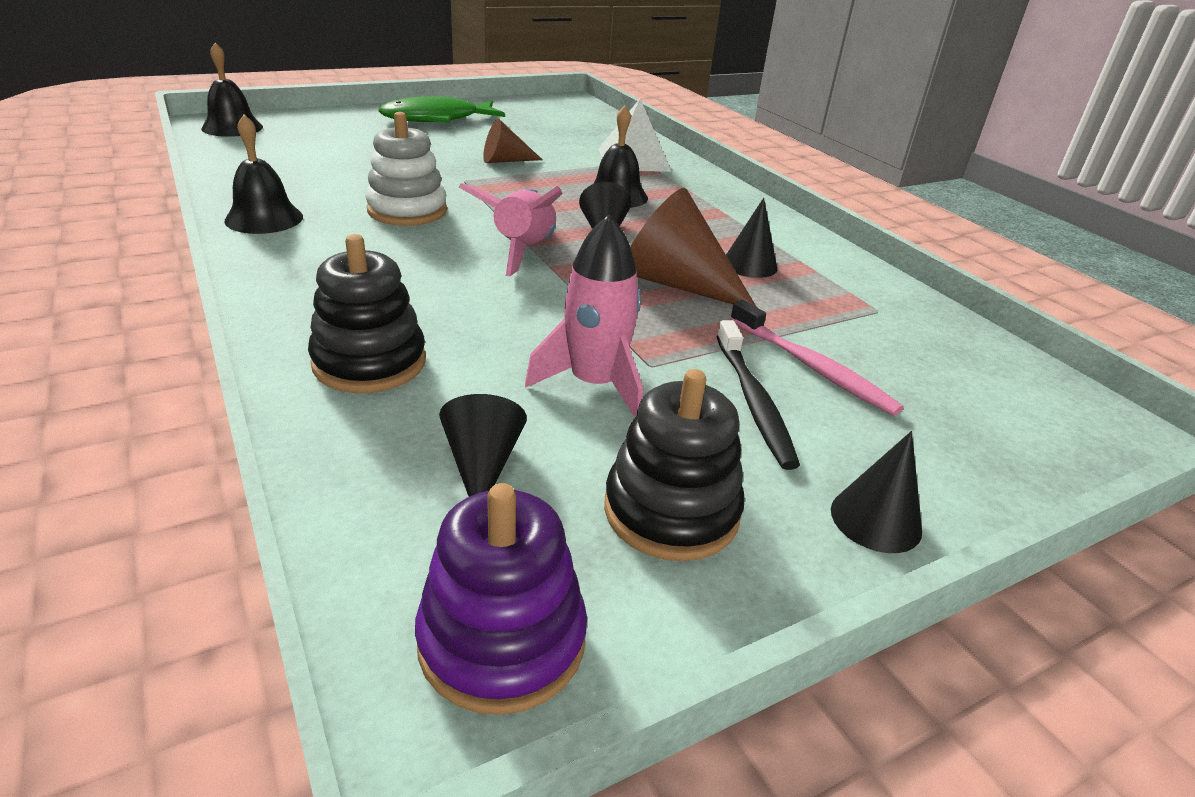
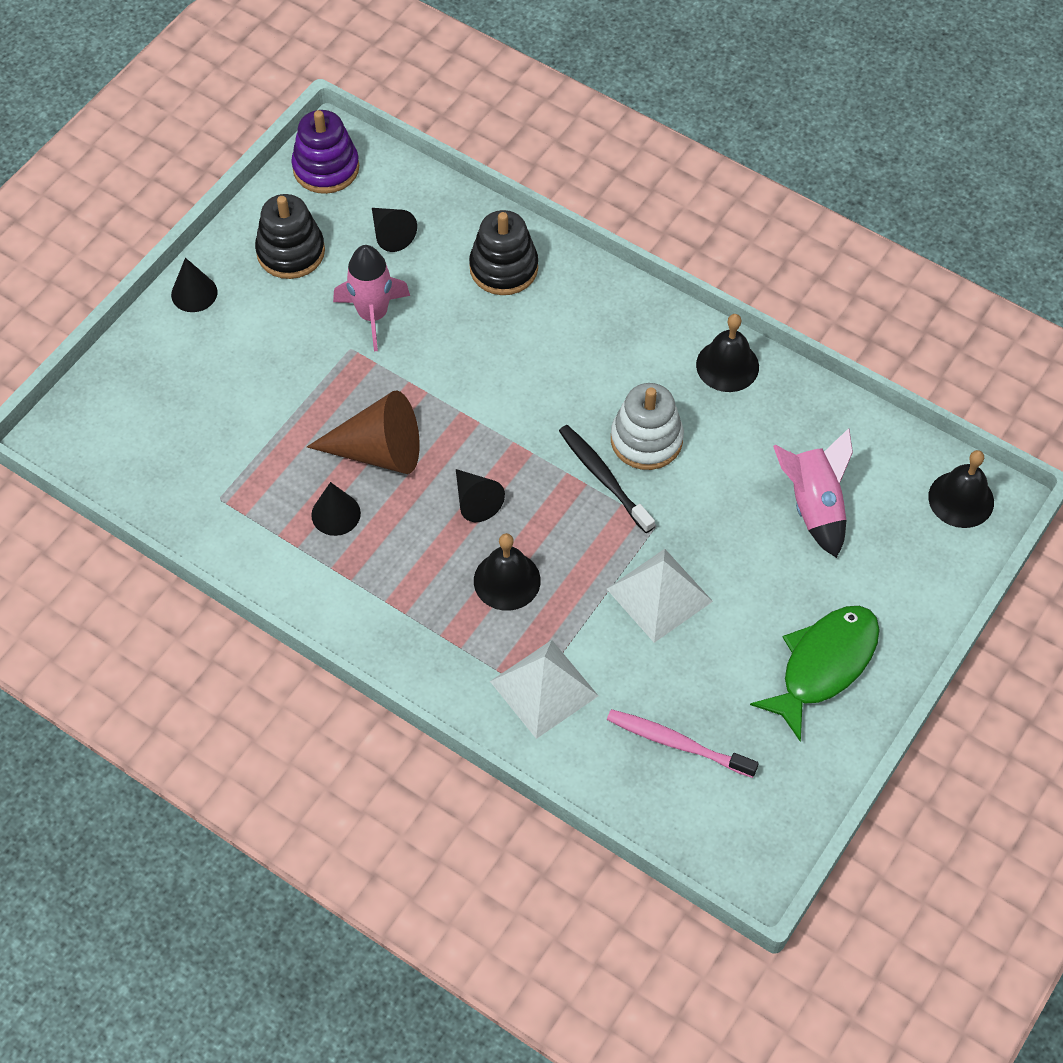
camera: 155 degrees right, 25 degrees up
(505, 161) = (659, 595): brown cone -> white pyramid
(523, 251) = (513, 432): pink rocket -> pink rocket (814, 505)
(753, 401) = (278, 348): black toothbrush -> black toothbrush (604, 478)
(812, 367) = (252, 400): pink toothbrush -> pink toothbrush (678, 743)

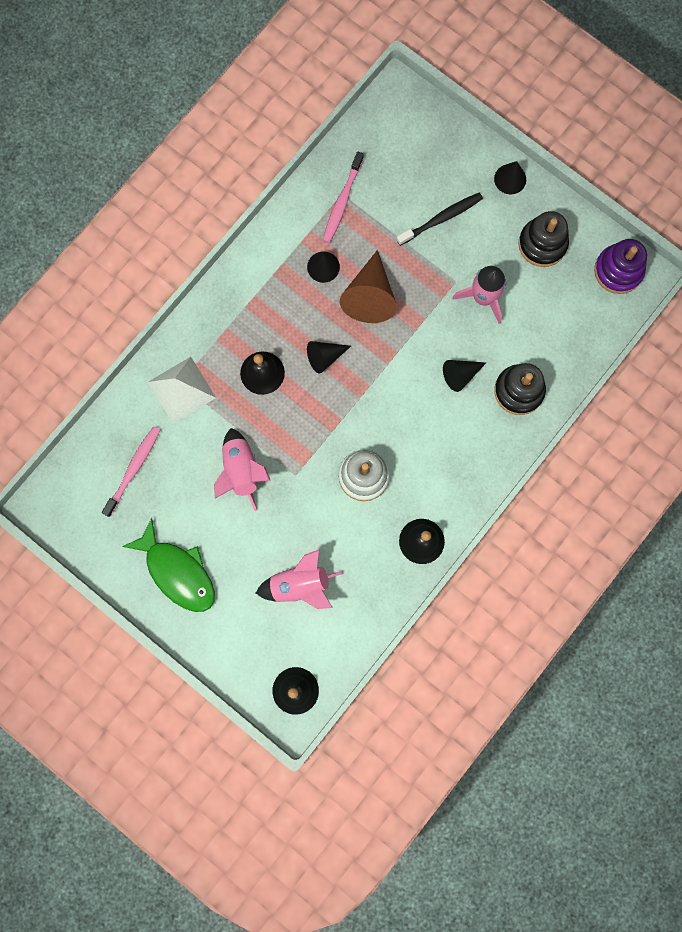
camera: 95 degrees right, 20 degrees up
(231, 497) = (342, 201): none -> pink toothbrush
(391, 234) = (554, 313): black cone -> black cone (460, 375)
(604, 478) = (335, 444): black toothbrush -> black toothbrush (441, 219)
(659, 595) = (241, 471): white pyramid -> pink rocket

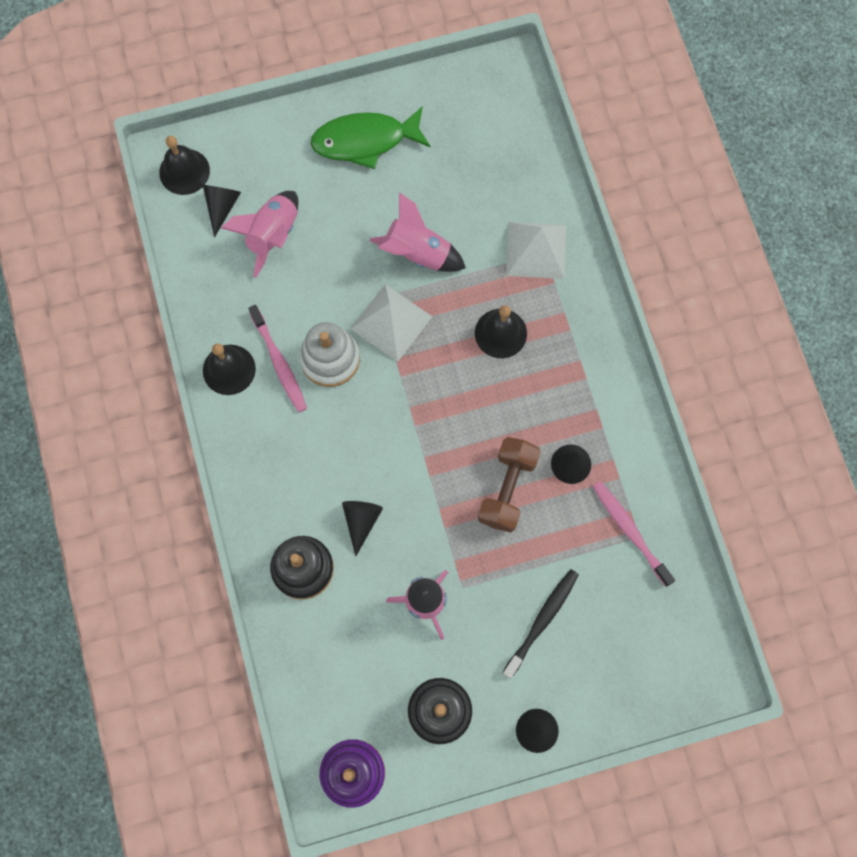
camera: 125 degrees right, 5 degrees down
(133, 470) = (488, 161): pink toothbrush -> pink toothbrush (279, 362)
(307, 453) = (391, 322): none -> white pyramid
(324, 357) = (474, 402): black cone -> black cone (222, 207)
(370, 296) = (507, 489): brown cone -> brown dumbbell
(441, 219) = (542, 621): black toothbrush -> black toothbrush turned 150 degrees counterclockwise

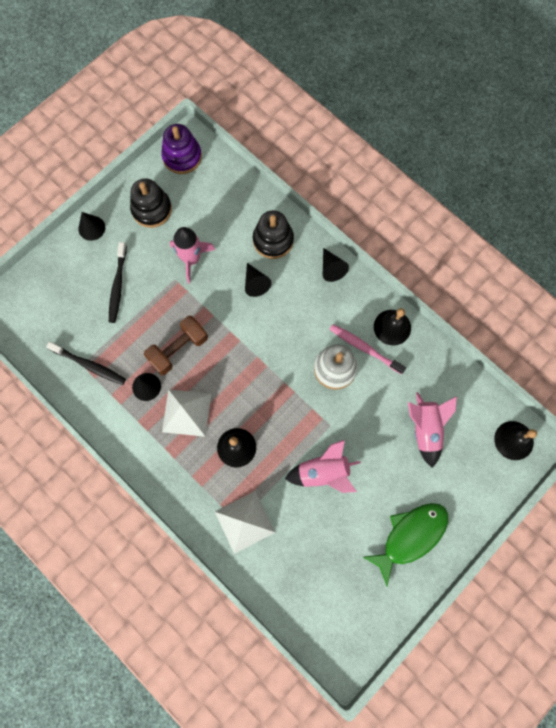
camera: 150 degrees right, 0 degrees up
(222, 207) = (471, 430): black cone -> black cone (331, 268)
(391, 322) = (311, 414): white pyramid -> white pyramid (186, 412)
(507, 489) = (178, 349): brown dumbbell -> brown dumbbell turned 60 degrees clockwise
(630, 531) = (89, 365): pink toothbrush -> black toothbrush

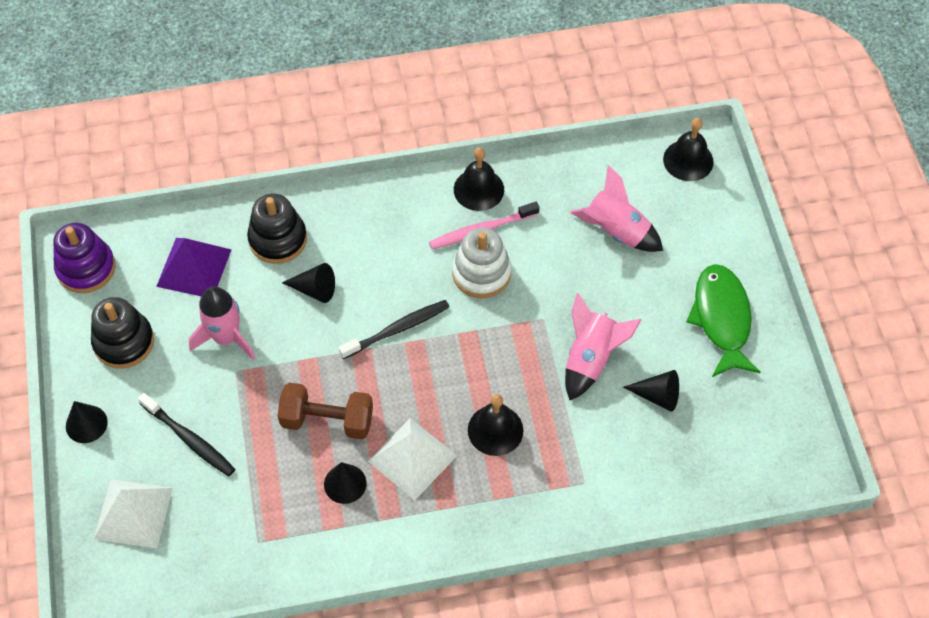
camera: 55 degrees left, 15 degrees down
(89, 365) = (264, 533): black toothbrush -> black toothbrush (397, 329)
(178, 349) = (327, 420): brown dumbbell -> brown dumbbell turned 75 degrees counterclockwise
(222, 210) = (194, 267): none -> purple pyramid
(245, 522) = (589, 474): white pyramid -> white pyramid (133, 513)
(331, 268) = (362, 203): black cone -> black cone (658, 396)

